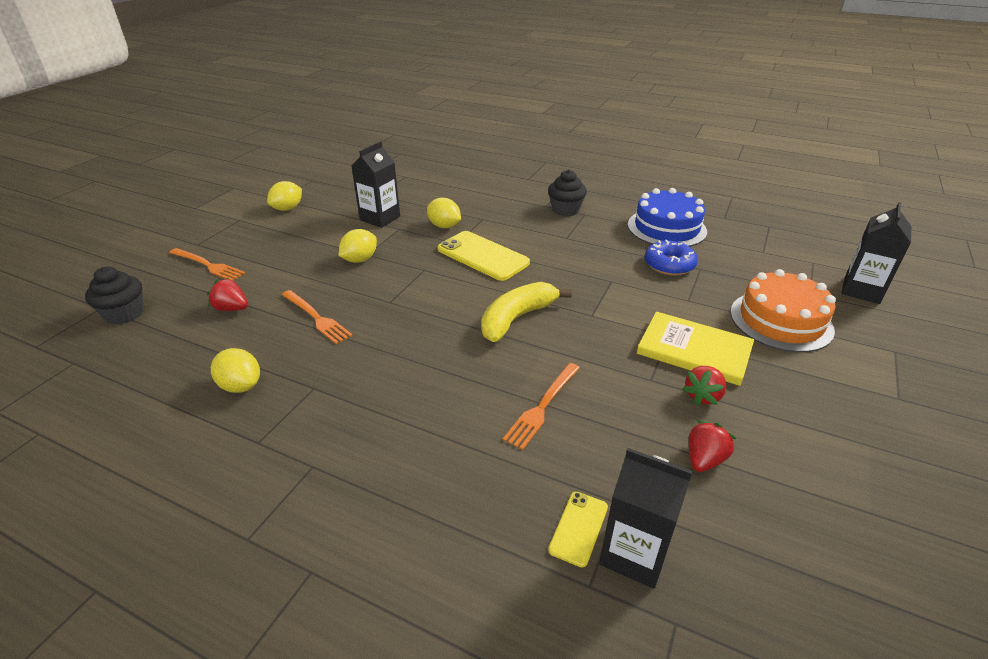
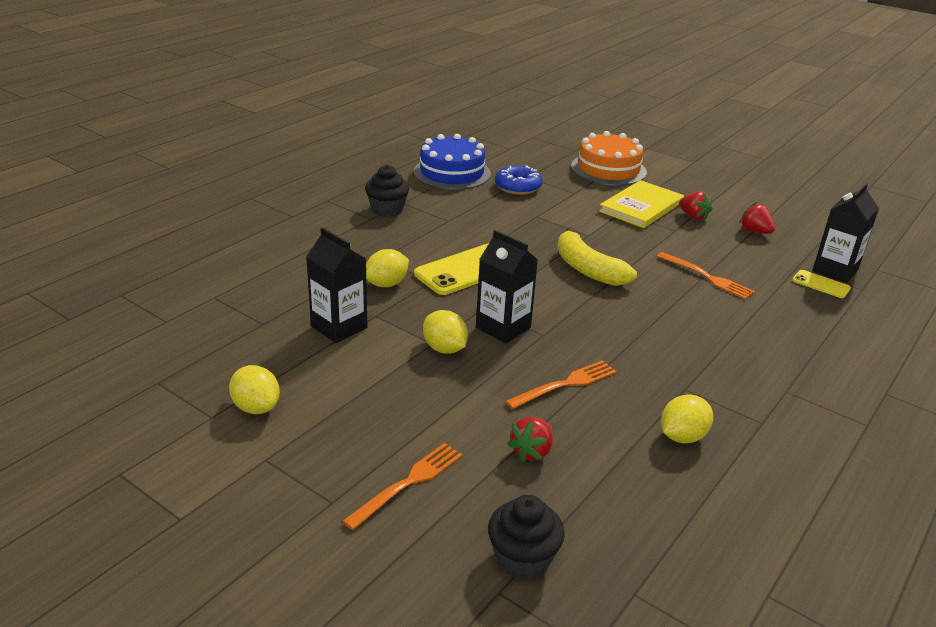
camera: 80 degrees left, 5 degrees down
(861, 290) = (575, 134): black carton -> black carton (503, 328)

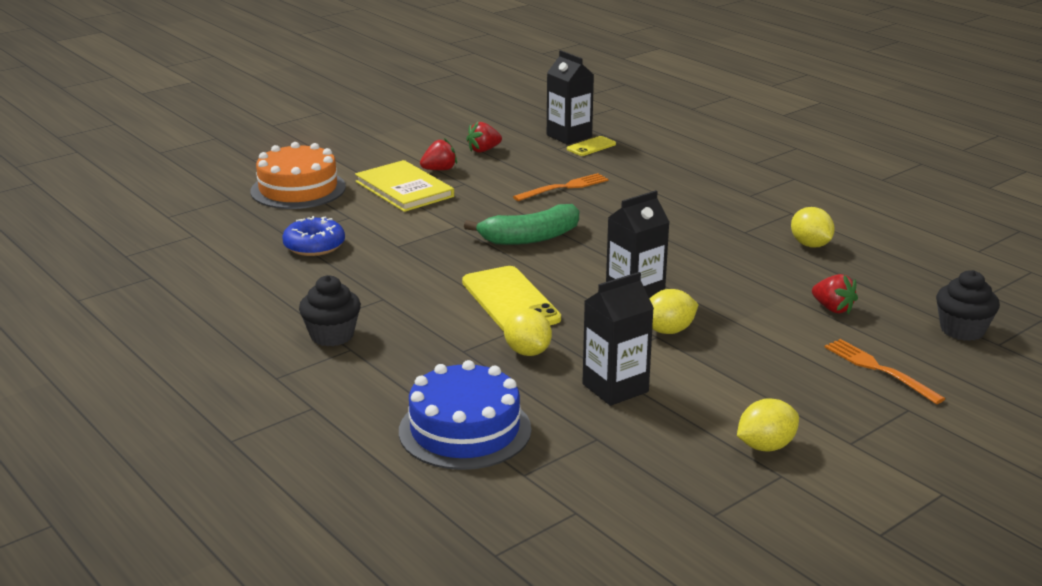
camera: 75 degrees left, 5 degrees down
(452, 173) = (245, 281): blue cake -> blue cake (465, 430)
(565, 384) = (735, 280): orange fork -> none
(587, 269) = (530, 238): yellow banana -> green banana

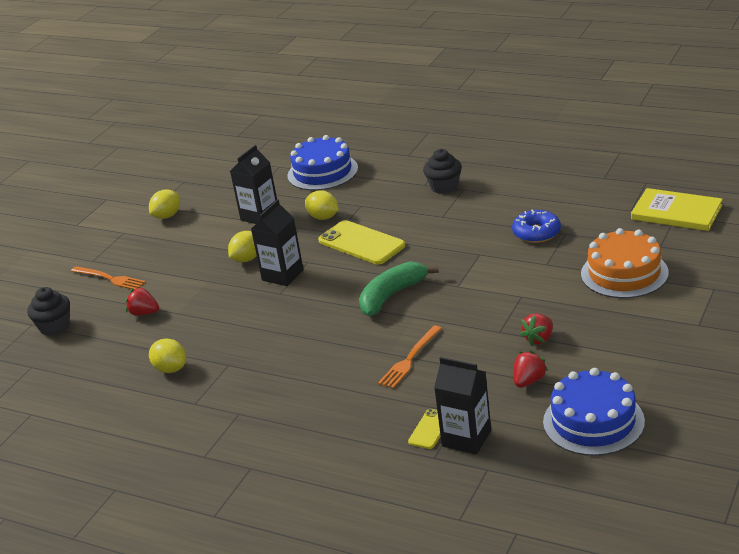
camera: 160 degrees right, 5 degrees up
(404, 189) = (541, 305): yellow book -> yellow book (676, 212)
(468, 121) = (593, 421): none -> blue cake

